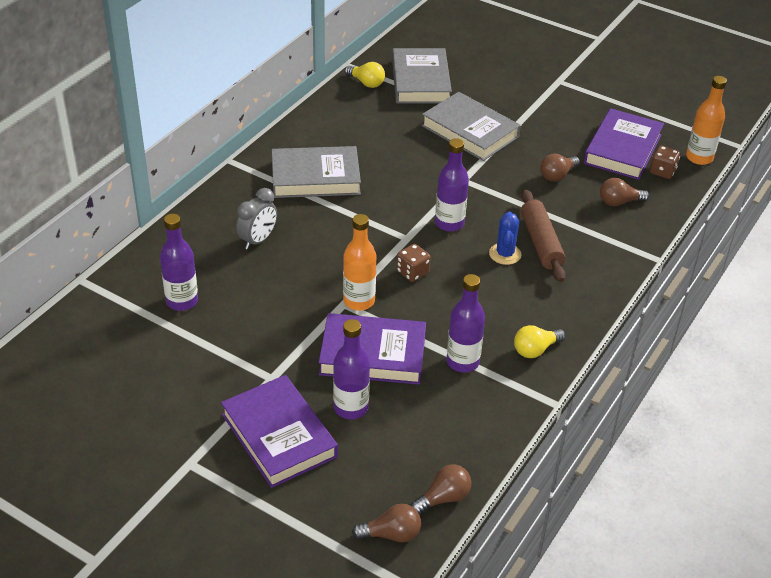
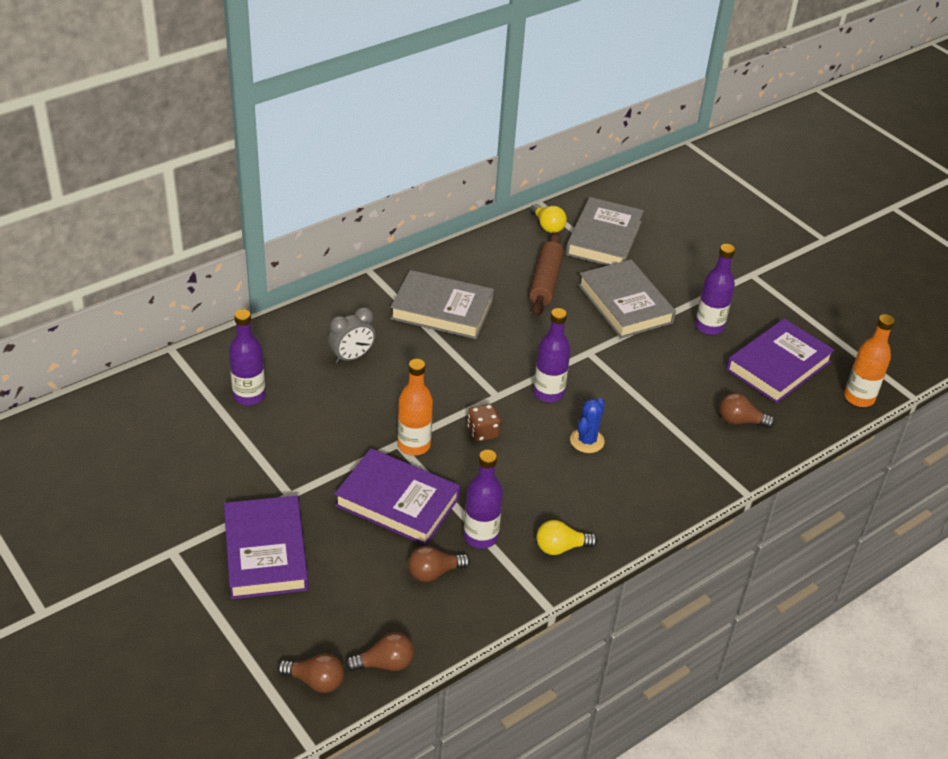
camera: 20 degrees right, 0 degrees up
(351, 408) = (347, 547): purple bottle -> purple bottle (709, 326)
(541, 243) = (631, 440): brown rolling pin -> brown rolling pin (545, 282)
(557, 175) = (690, 375): brown light bulb -> brown light bulb (434, 573)
(662, 171) = (808, 402): brown dice -> none

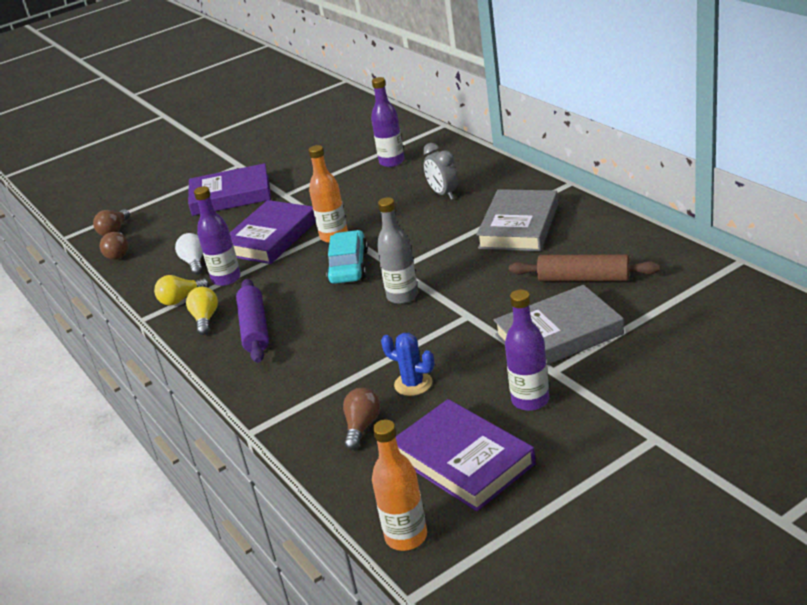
camera: 100 degrees right, 10 degrees down
(434, 573) = (194, 262): brown light bulb -> white light bulb
(483, 432) = (348, 266): brown dice -> turquoise car
(547, 226) = (691, 271): yellow light bulb -> yellow light bulb (181, 299)
(548, 393) = (402, 296): purple bottle -> grey bottle
(586, 503) = (254, 329): none -> purple rolling pin
(587, 441) = (335, 323): blue cactus -> blue cactus (413, 384)
(604, 238) = (685, 311): grey book -> none

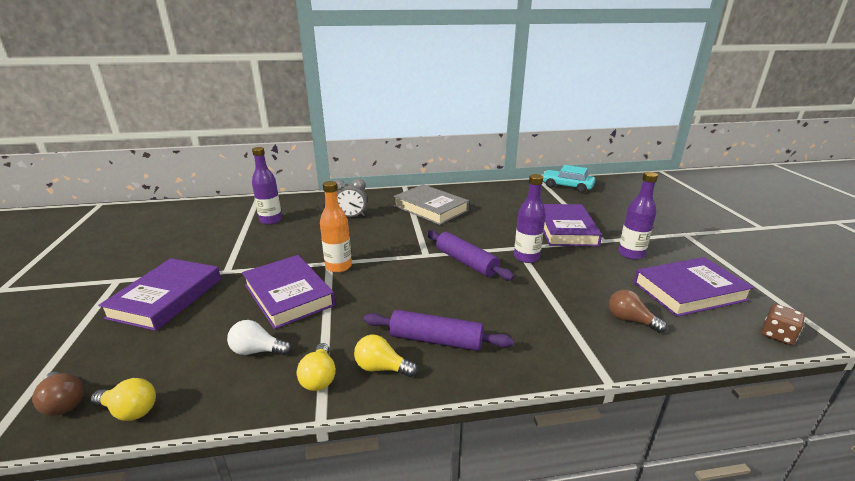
camera: 70 degrees left, 5 degrees down
(118, 254) = (130, 410): brown light bulb -> yellow light bulb
(226, 279) = (322, 337): purple bottle -> purple bottle (526, 257)
(348, 266) = (395, 271): turquoise car -> turquoise car (566, 186)
(402, 296) = (466, 262): grey bottle -> purple rolling pin
(406, 537) = (777, 335): orange bottle -> brown dice
(413, 384) = (586, 286): blue cactus -> none
(558, 334) = (565, 229): grey book -> purple book
(583, 279) = (513, 209): brown rolling pin -> none

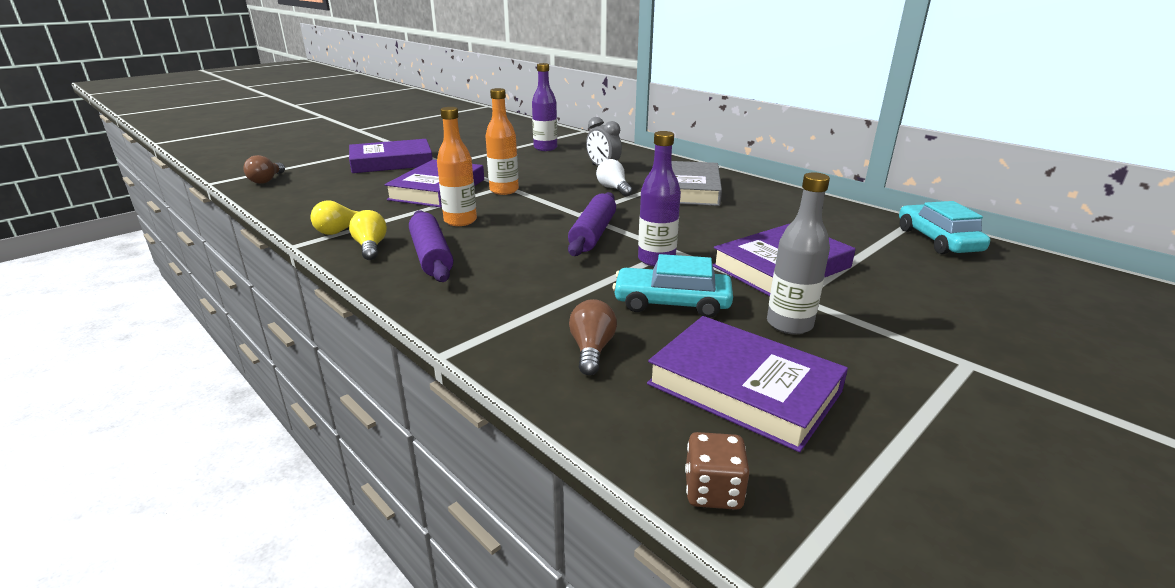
camera: 55 degrees right, 0 degrees up
(130, 410) = (269, 196): yellow light bulb -> none
(257, 351) = (355, 204): white light bulb -> white light bulb (613, 189)
(378, 305) = (460, 221): none -> orange bottle
(587, 274) = (671, 303): none -> turquoise car
(631, 254) = (789, 324): purple bottle -> grey bottle

